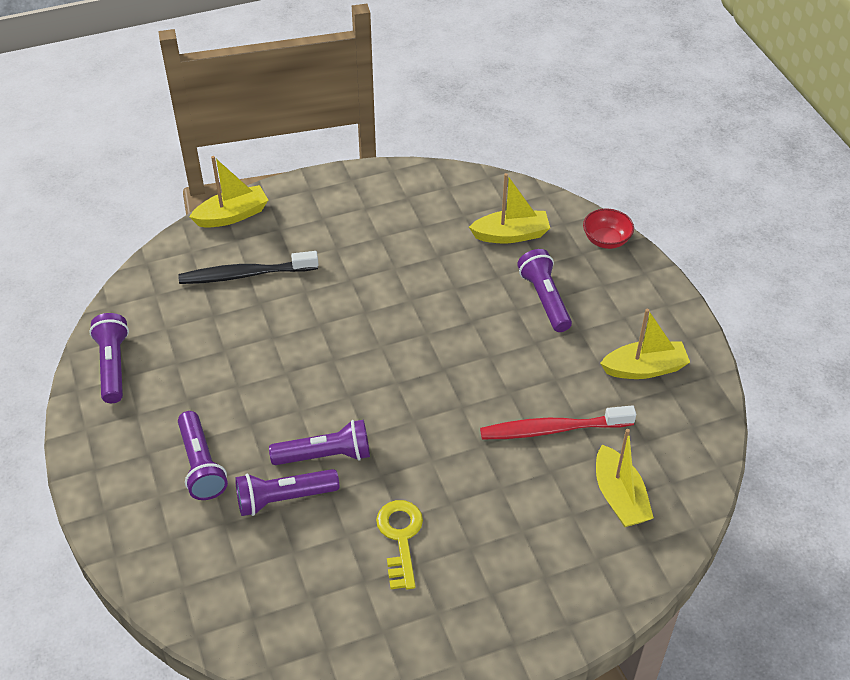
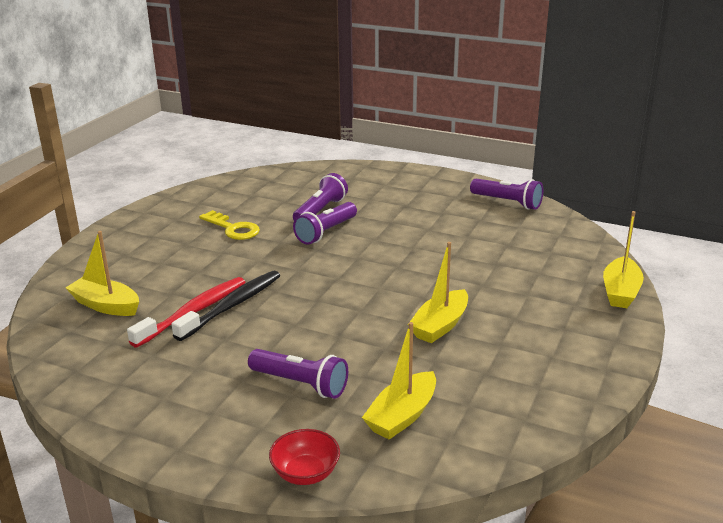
camera: 135 degrees right, 20 degrees down
(201, 465) = (385, 200): purple flashlight -> none
(246, 274) = (535, 270): black toothbrush -> black toothbrush (232, 306)
(644, 368) = (154, 385): yellow boat -> yellow boat (440, 325)

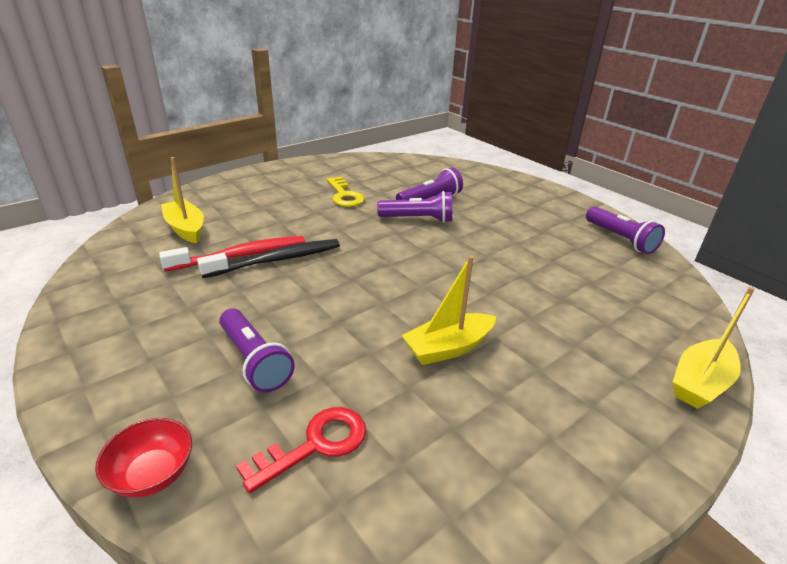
camera: 25 degrees right, 5 degrees up
(326, 232) = (418, 219): purple flashlight -> purple flashlight turned 150 degrees counterclockwise
(402, 416) = (315, 445): yellow boat -> red key

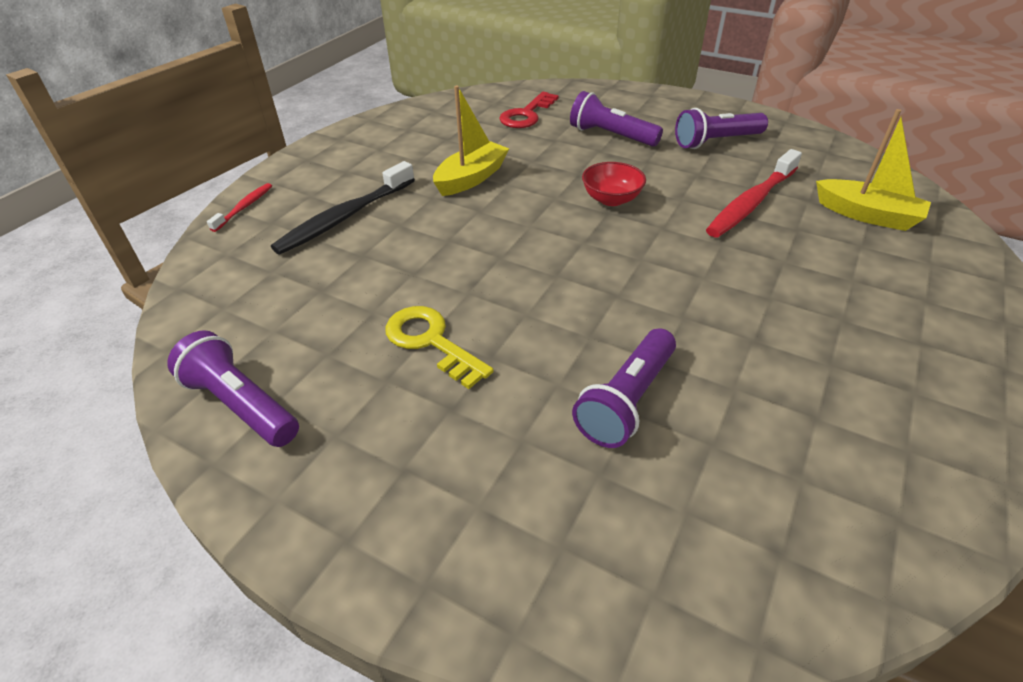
camera: 160 degrees right, 10 degrees up
(153, 474) = (598, 90): red bowl -> red bowl (611, 199)
(276, 260) = (709, 208): black toothbrush -> black toothbrush (345, 217)
(344, 195) = (781, 354): yellow key -> yellow key (431, 342)
(418, 219) = (608, 334): purple flashlight -> purple flashlight (716, 141)
(700, 383) = (244, 207): yellow boat -> red toothbrush

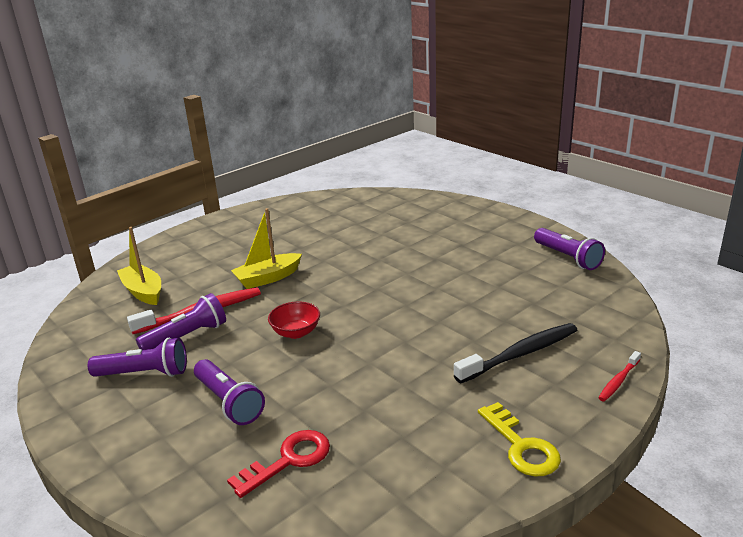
camera: 160 degrees left, 15 degrees down
(431, 342) = (466, 268): yellow key -> yellow key (521, 446)
(471, 178) = (398, 374): yellow boat -> yellow boat (267, 278)
(626, 400) = (380, 237): purple flashlight -> purple flashlight (187, 337)

